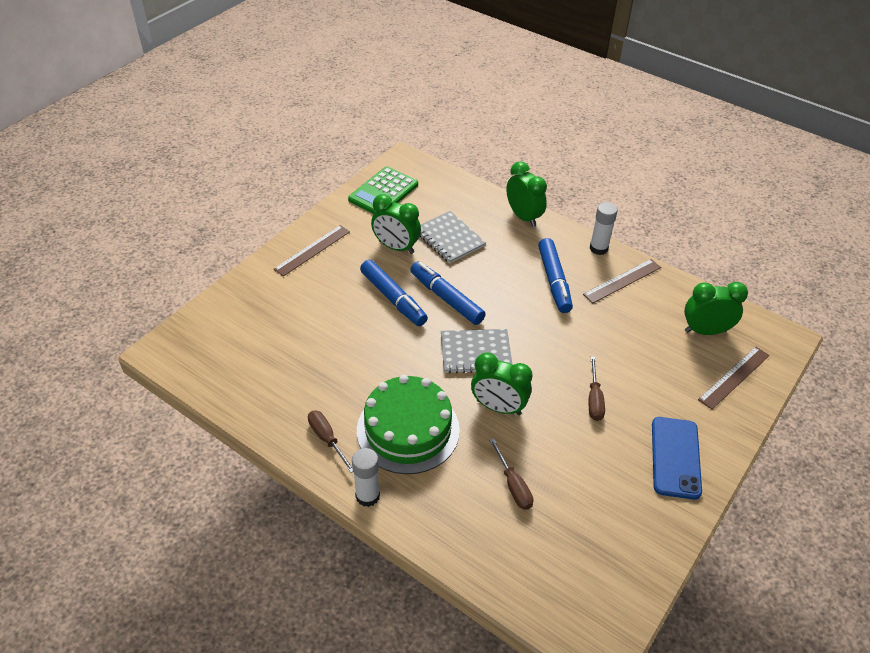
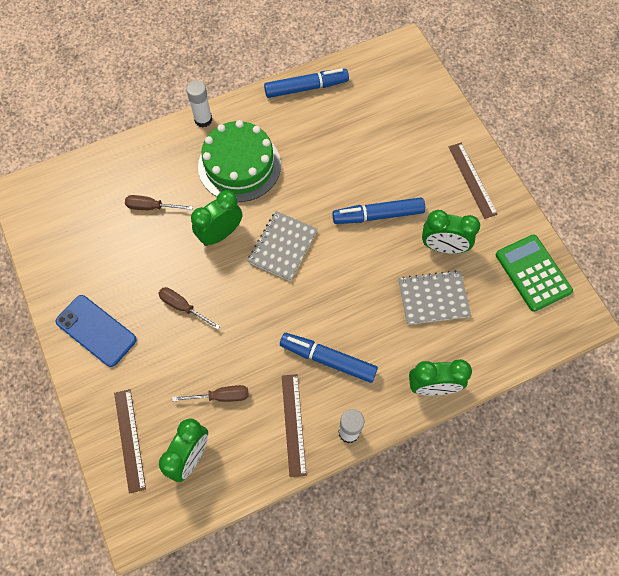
camera: 120 degrees right, 20 degrees up
(327, 439) = (263, 115): brown screwdriver -> brown screwdriver (221, 396)
(396, 247) = (443, 247): green clock -> green clock turned 135 degrees counterclockwise
(446, 298) = (355, 256): blue marker -> blue marker (306, 88)

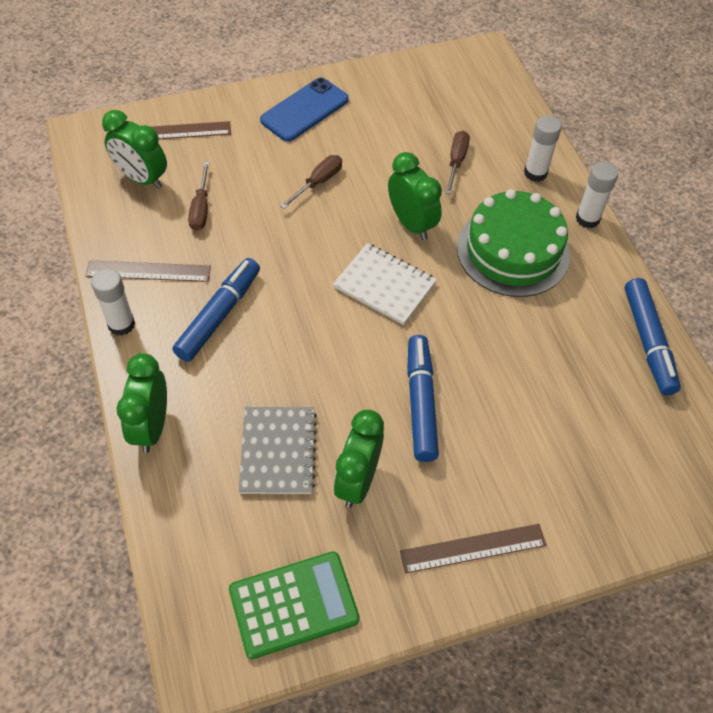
camera: 95 degrees right, 10 degrees down
(160, 153) = (535, 173): none -> white glue stick
(283, 247) = (384, 285): grey notebook -> white notebook

